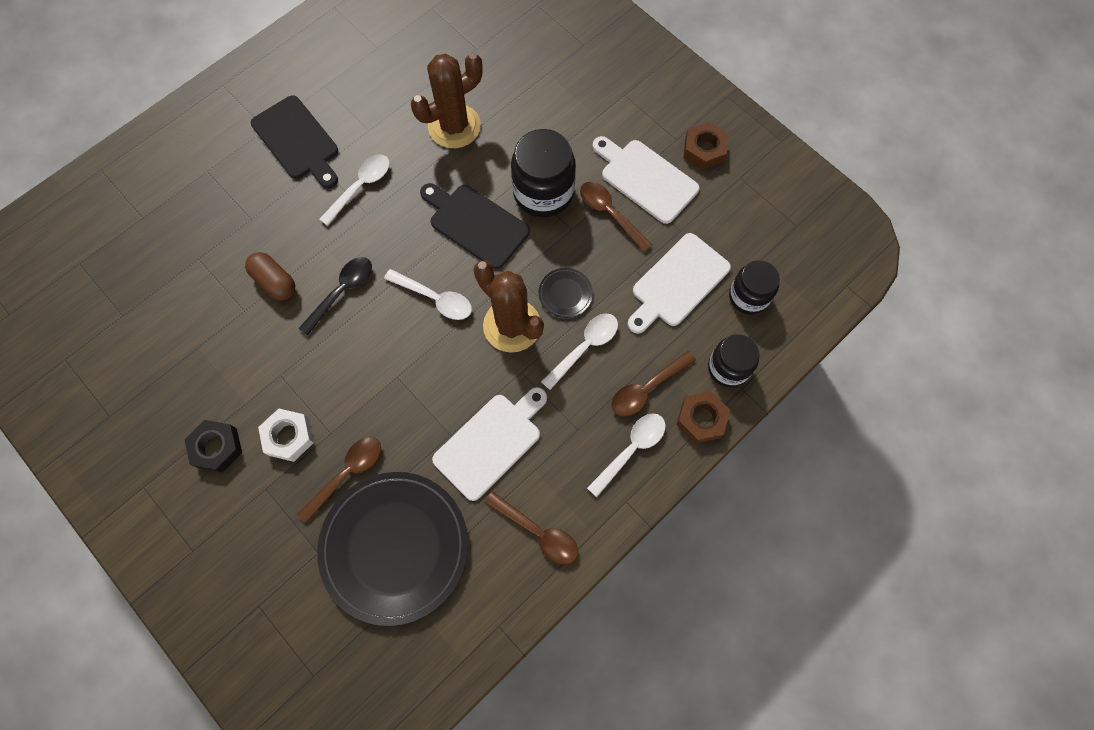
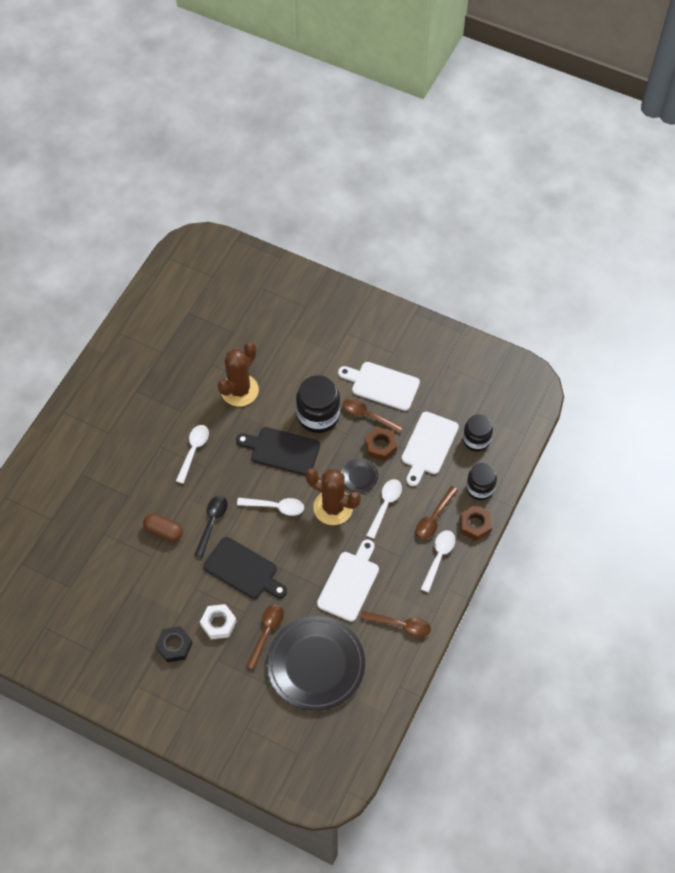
camera: 20 degrees left, 10 degrees down
(297, 141) = (135, 434): black cutting board -> black cutting board (243, 570)
(704, 150) = (413, 354): brown nut -> brown nut (380, 446)

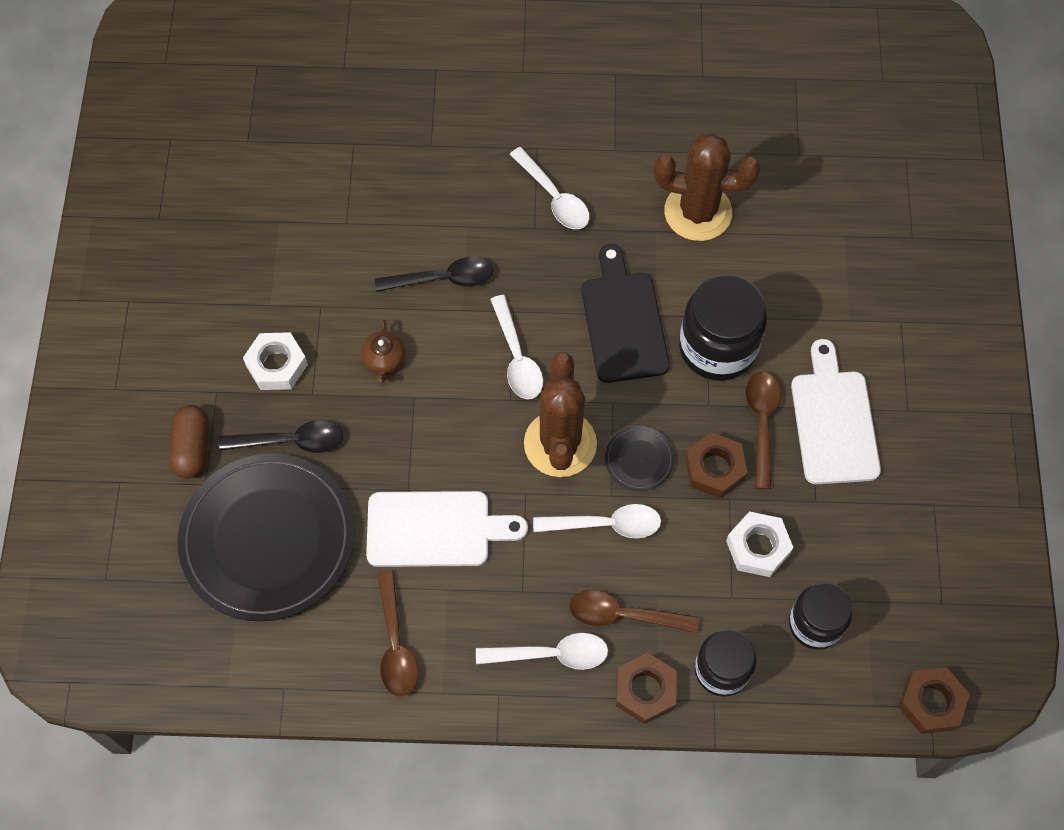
camera: 65 degrees right, 5 degrees up
(164, 531) = (396, 220): brown capsule -> brown capsule (192, 448)
(174, 646) = (213, 321): black nut -> none
(193, 451) = (554, 197): white spoon -> white spoon turned 60 degrees clockwise
(243, 570) = (384, 359): black cutting board -> brown teapot
(266, 633) = (291, 441): brown spoon -> black spoon
(428, 446) = (758, 547): white cutting board -> white nut
(533, 412) = (931, 702): none -> brown nut

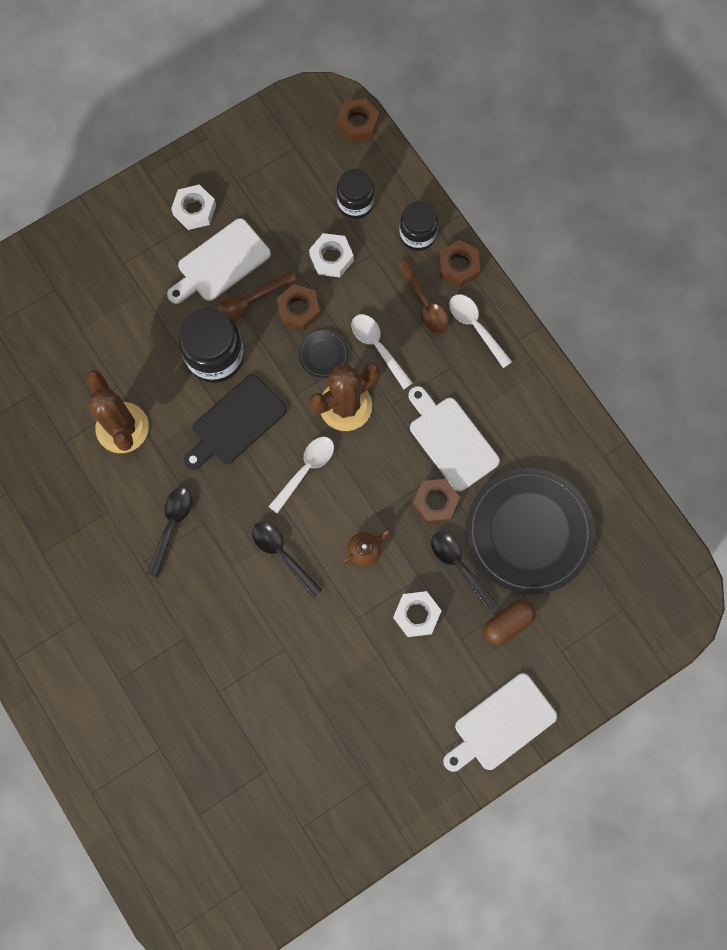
camera: 125 degrees left, 10 degrees up
(103, 371) = (501, 724): none -> white cutting board
(378, 464) = (435, 502): none -> brown nut
(396, 644) = (533, 414): brown spoon -> none
(554, 197) = (171, 526): white spoon -> black spoon
(923, 434) = (194, 210): none -> white nut

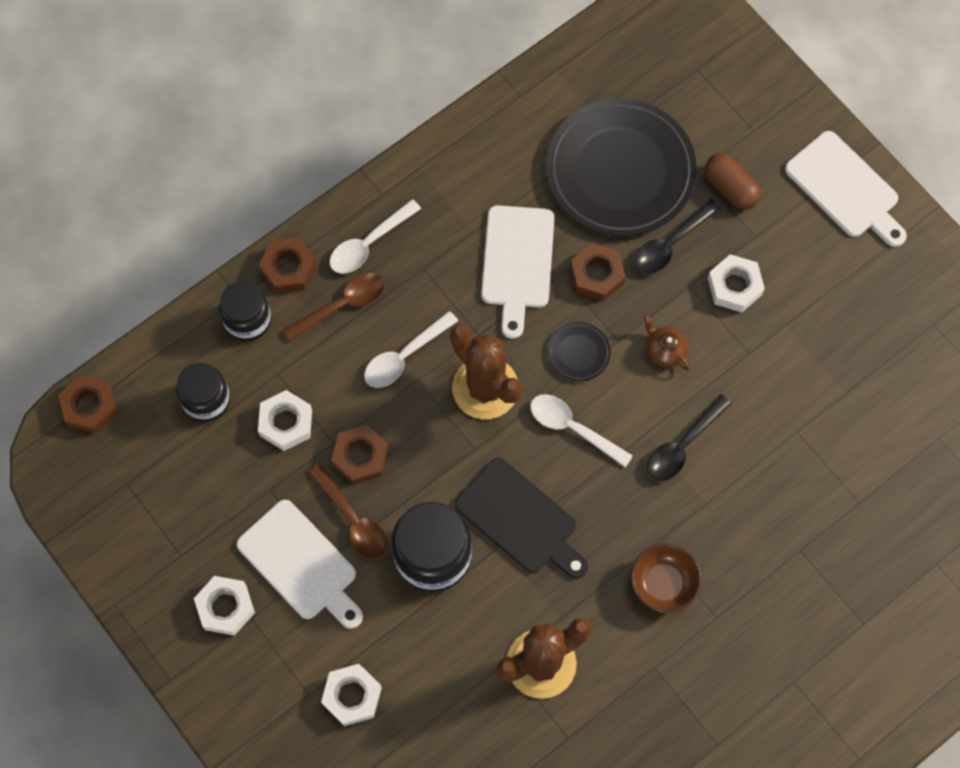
camera: 95 degrees left, 5 degrees down
(117, 292) = (352, 696): none -> white nut
(171, 526) = (663, 583): black spoon -> brown bowl
(323, 355) = (420, 421): black plate -> black plate (578, 353)
(451, 440) = (517, 263): white cutting board -> white cutting board turned 45 degrees counterclockwise

